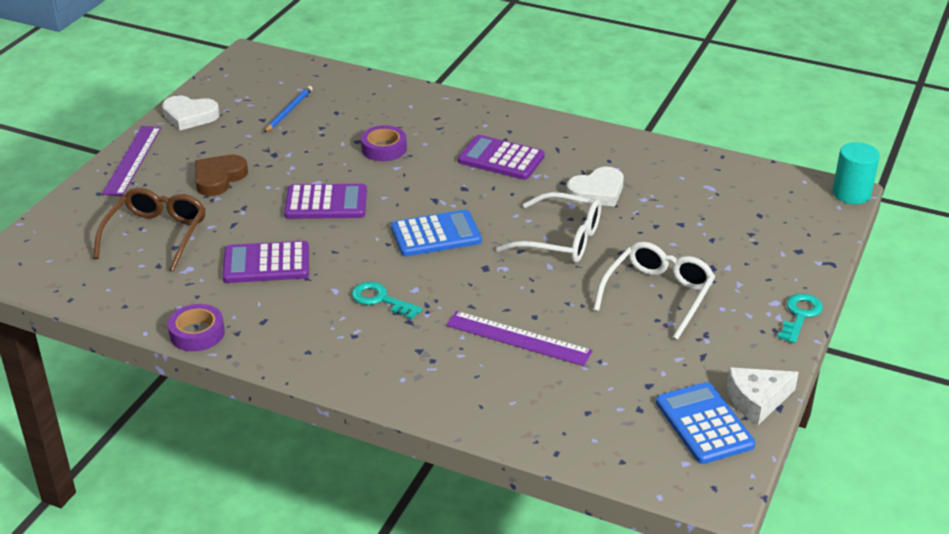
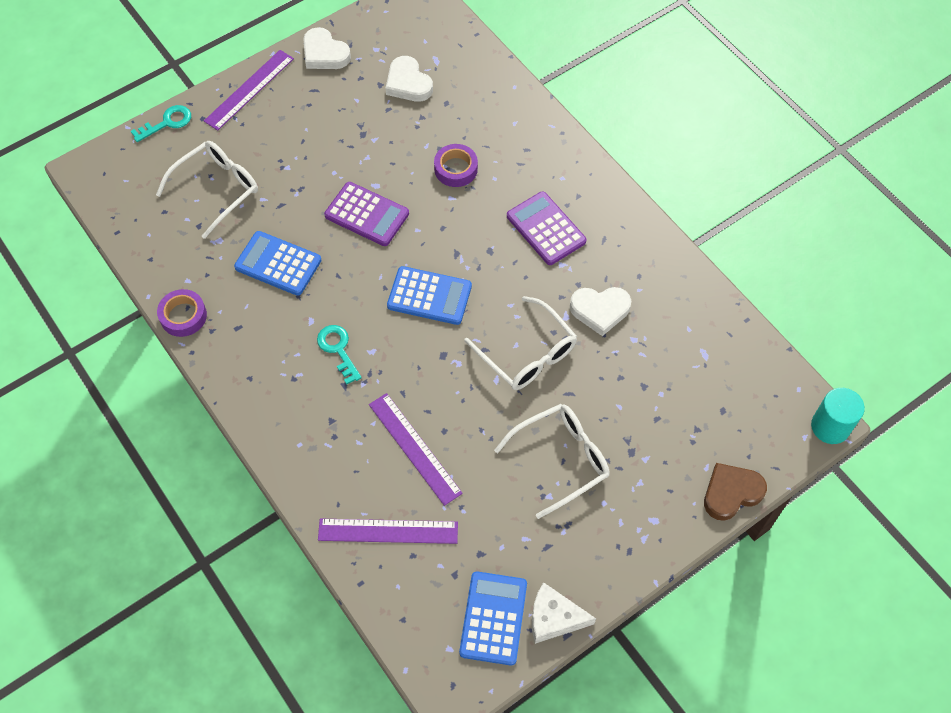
camera: 30 degrees right, 25 degrees up
(156, 235) = (216, 190): brown glasses -> white glasses
(219, 178) = (302, 143): brown heart -> brown heart (731, 493)
(266, 263) = (278, 264): purple calculator -> blue calculator
(289, 111) = (408, 83): blue pencil -> white heart
(547, 405) = (388, 531): none -> purple ruler
(800, 315) = (664, 546): turquoise key -> turquoise key (167, 123)

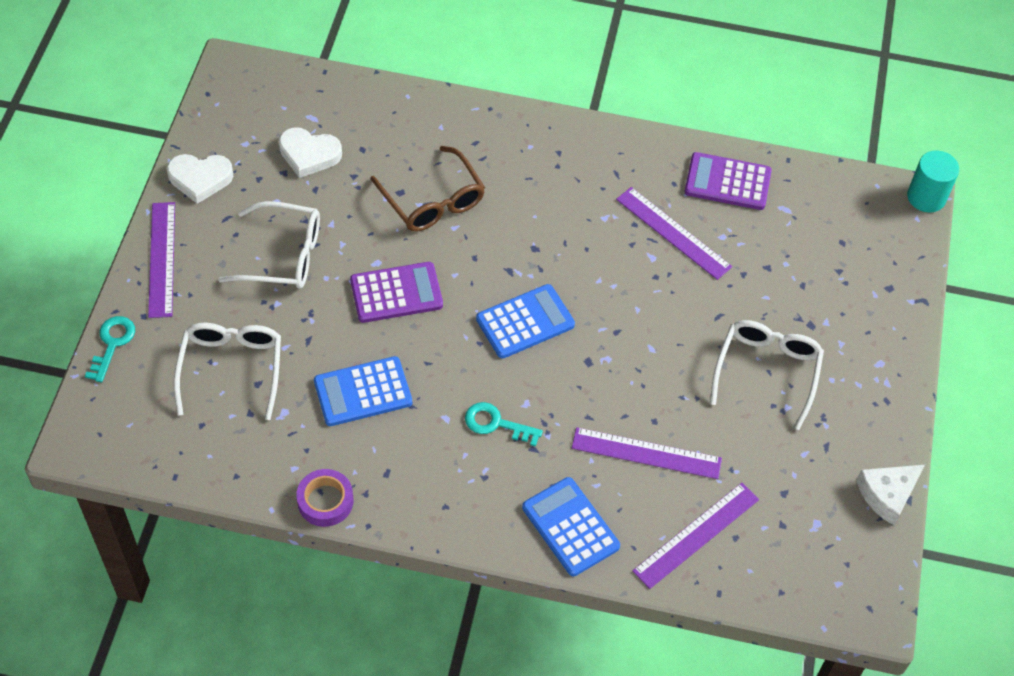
camera: 45 degrees left, 5 degrees down
(456, 169) = (432, 200): purple tape -> brown glasses
(493, 618) = (845, 533): blue calculator -> blue calculator (570, 527)
(527, 353) = (653, 309): white glasses -> white glasses (282, 255)
(546, 229) = (561, 197): purple calculator -> purple calculator (727, 182)
(600, 310) = (673, 233): white heart -> purple ruler
(731, 493) = (911, 299): brown heart -> none

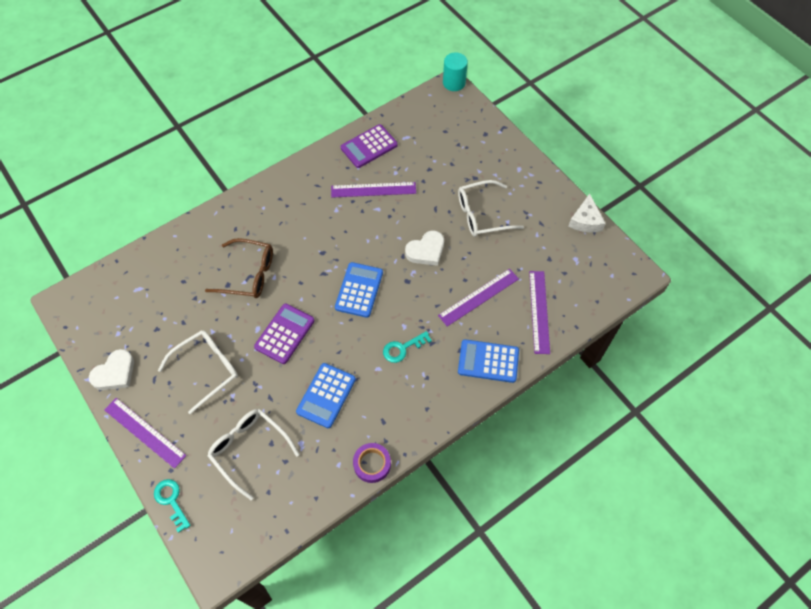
camera: 45 degrees left, 5 degrees up
(309, 154) = (159, 308): white heart -> white heart (426, 251)
(766, 372) = (482, 214): white glasses -> white glasses turned 75 degrees counterclockwise

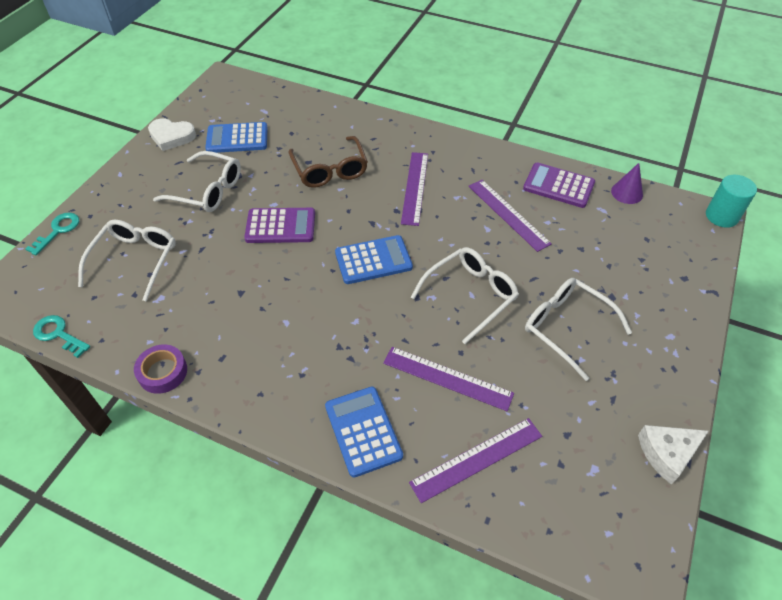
camera: 60 degrees right, 10 degrees down
(145, 432) = (121, 181): purple ruler -> purple ruler (415, 187)
(326, 395) = (227, 292): blue calculator -> blue calculator (237, 138)
(401, 115) = (627, 193): none -> purple cone
(402, 348) = (325, 333): turquoise key -> turquoise key (58, 334)
(426, 251) = (470, 296): white heart -> white glasses

